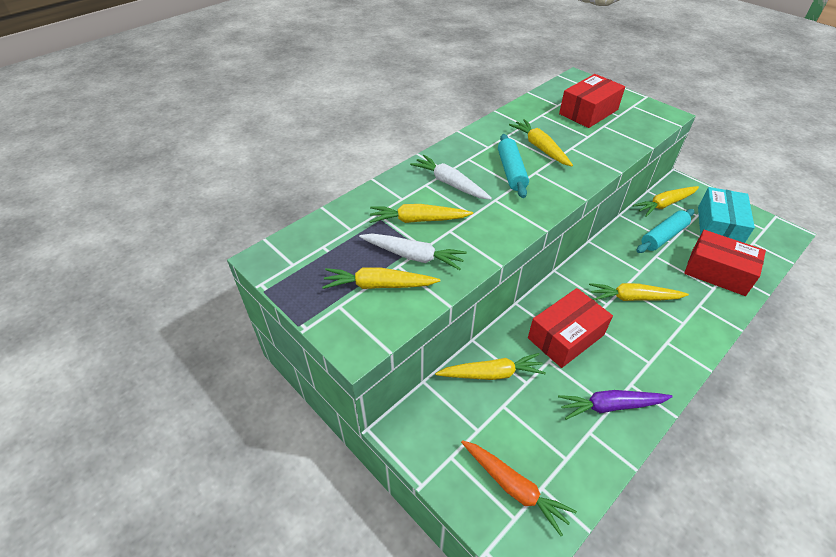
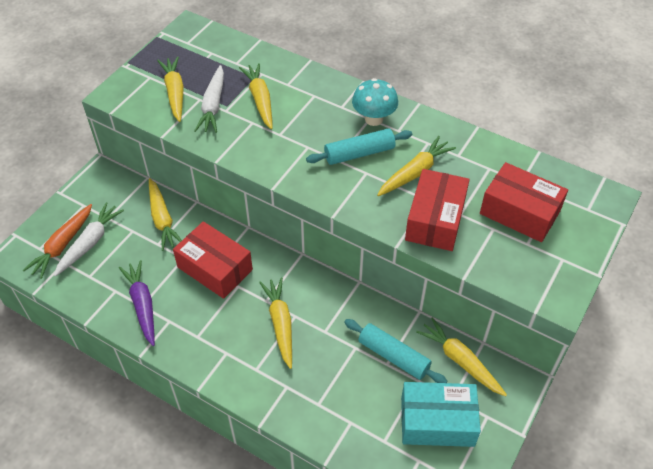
camera: 75 degrees right, 5 degrees up
(450, 184) = (321, 112): white carrot -> white carrot (89, 243)
(470, 156) = (374, 119): none -> turquoise mushroom
(718, 272) = (347, 411): red box -> red box (435, 220)

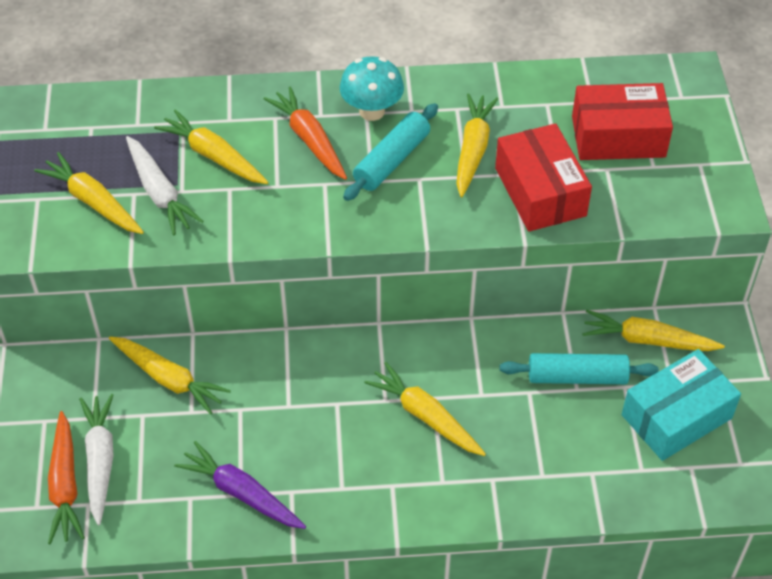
camera: 35 degrees left, 0 degrees up
(215, 268) = (290, 399): red box -> none
(322, 118) = (309, 140): none -> orange carrot

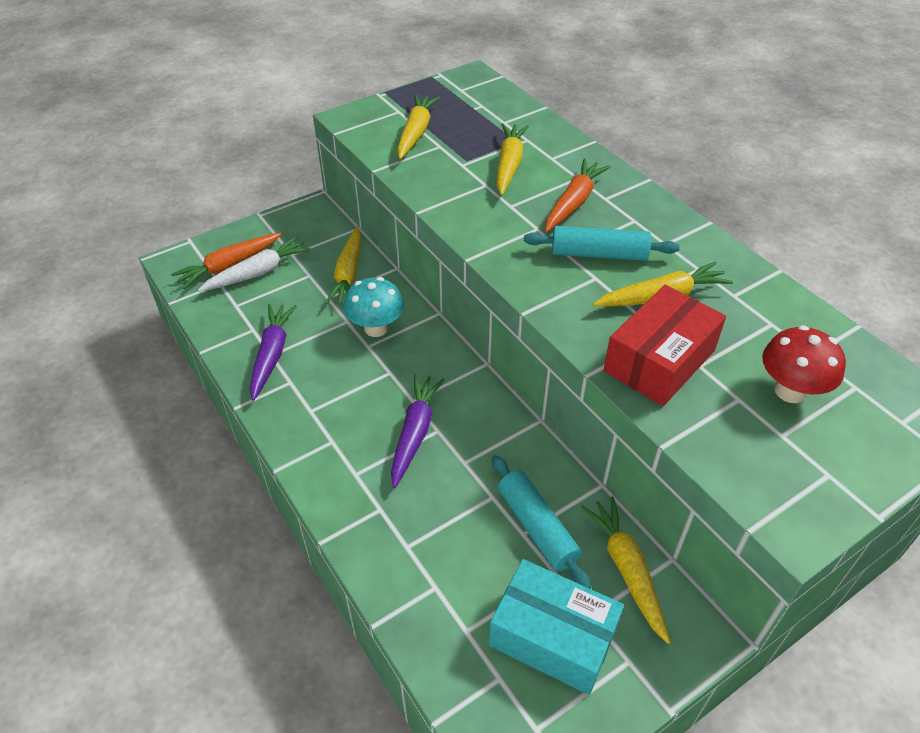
camera: 60 degrees right, 5 degrees down
(159, 192) = (451, 156): white carrot -> none
(372, 111) = (639, 222): turquoise mushroom -> turquoise mushroom (376, 328)
(426, 416) = (414, 434): yellow carrot -> purple carrot
(618, 136) = (790, 391): red box -> red mushroom

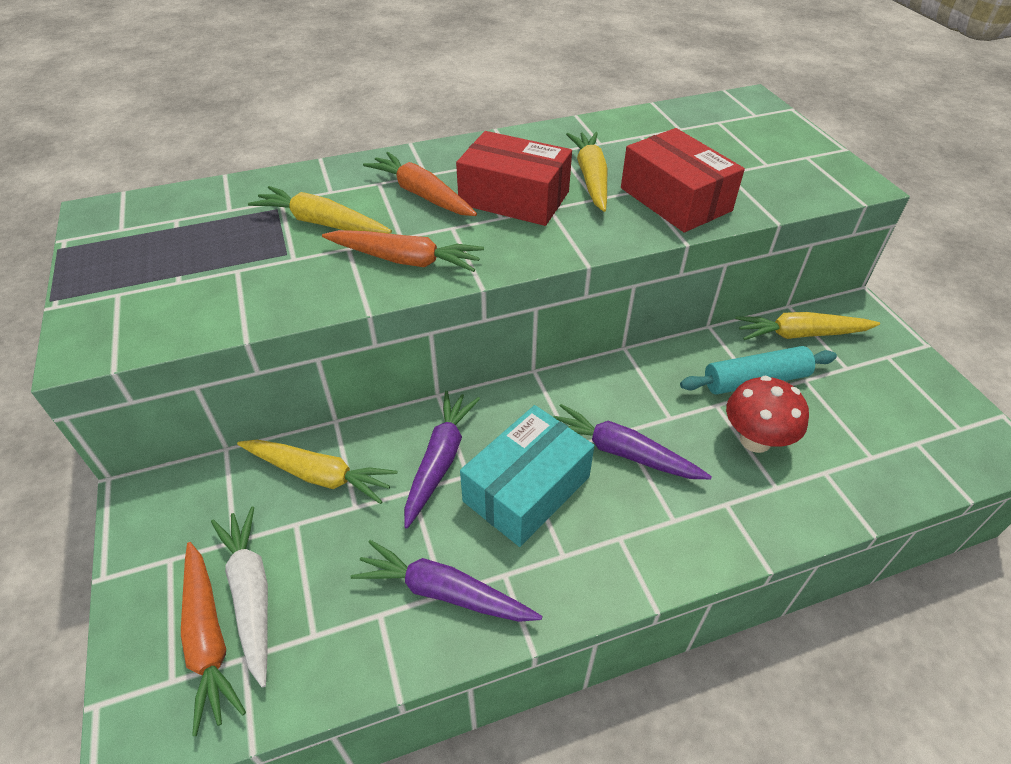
camera: 75 degrees left, 0 degrees up
(376, 328) = (439, 461): turquoise mushroom -> purple carrot
(416, 133) = (188, 286): yellow carrot -> none
(483, 214) = (405, 260): none -> orange carrot
(553, 636) = (871, 397): turquoise box -> turquoise box (526, 489)
(599, 254) = (514, 198): turquoise rolling pin -> red box
(790, 391) = (720, 148): red mushroom -> red mushroom (755, 440)

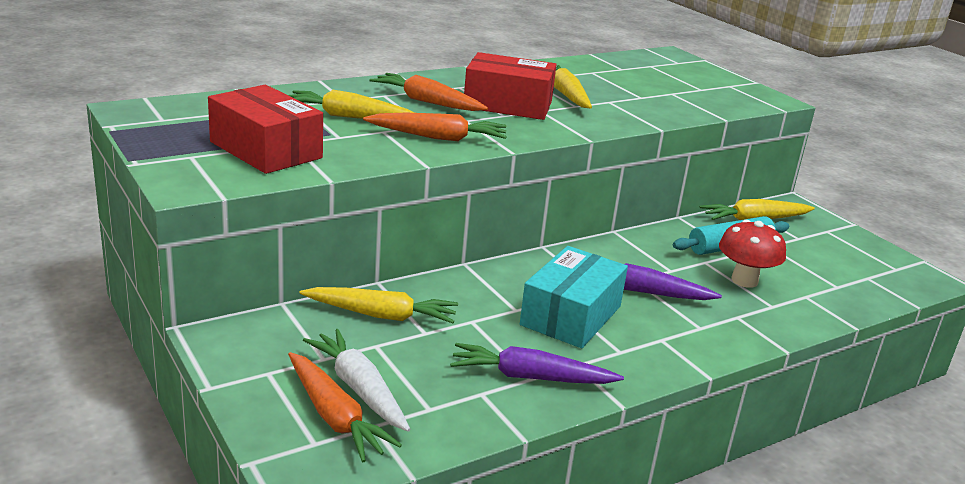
camera: 15 degrees left, 20 degrees down
(439, 461) = (487, 302): purple carrot -> none
(675, 199) = (640, 106): red box -> red box (266, 150)

